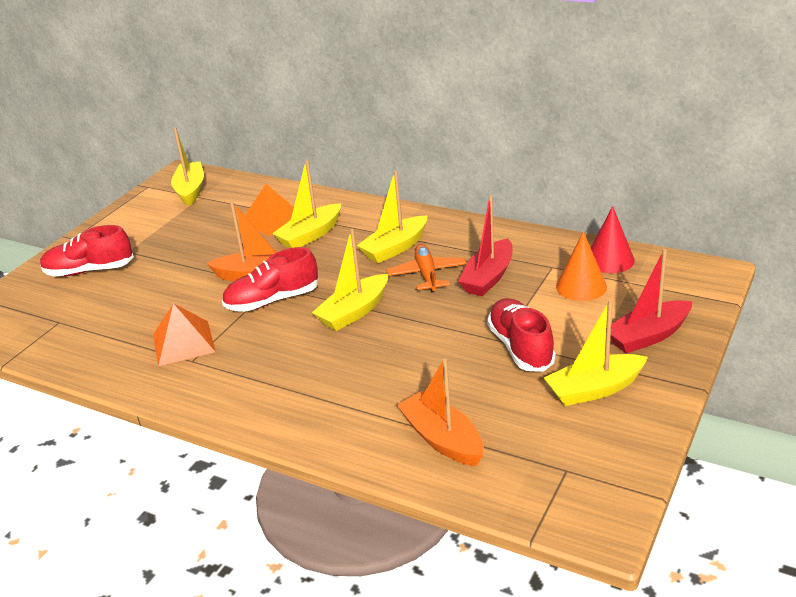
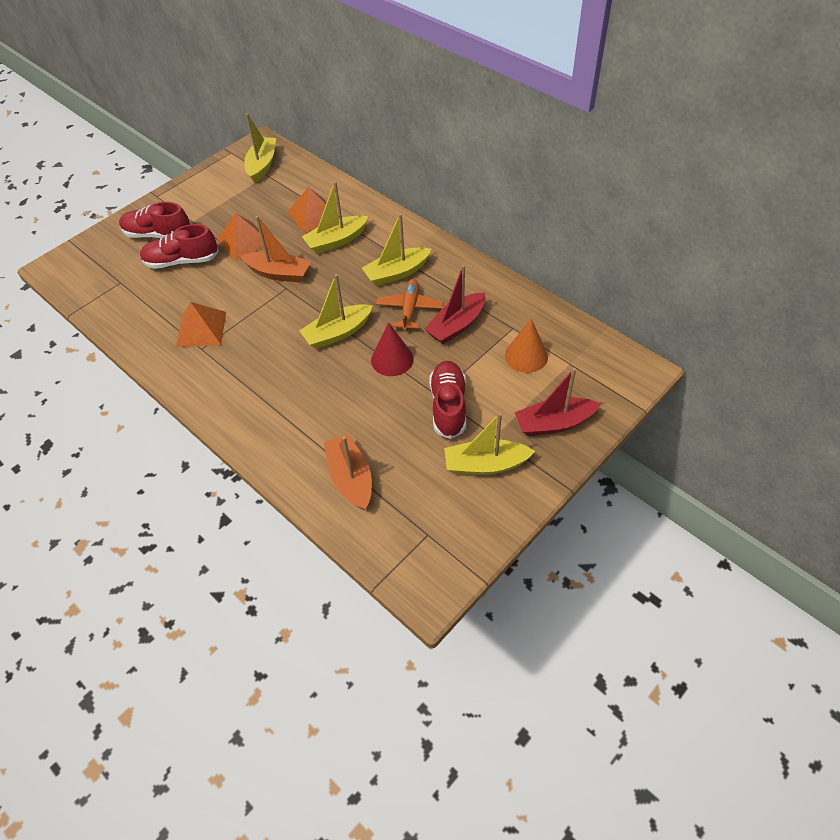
camera: 15 degrees right, 20 degrees up
(199, 256) = (244, 241): none -> orange pyramid
(272, 301) = (281, 304): red shoe -> red shoe (181, 261)
(609, 260) = (563, 333): red cone -> red cone (392, 359)

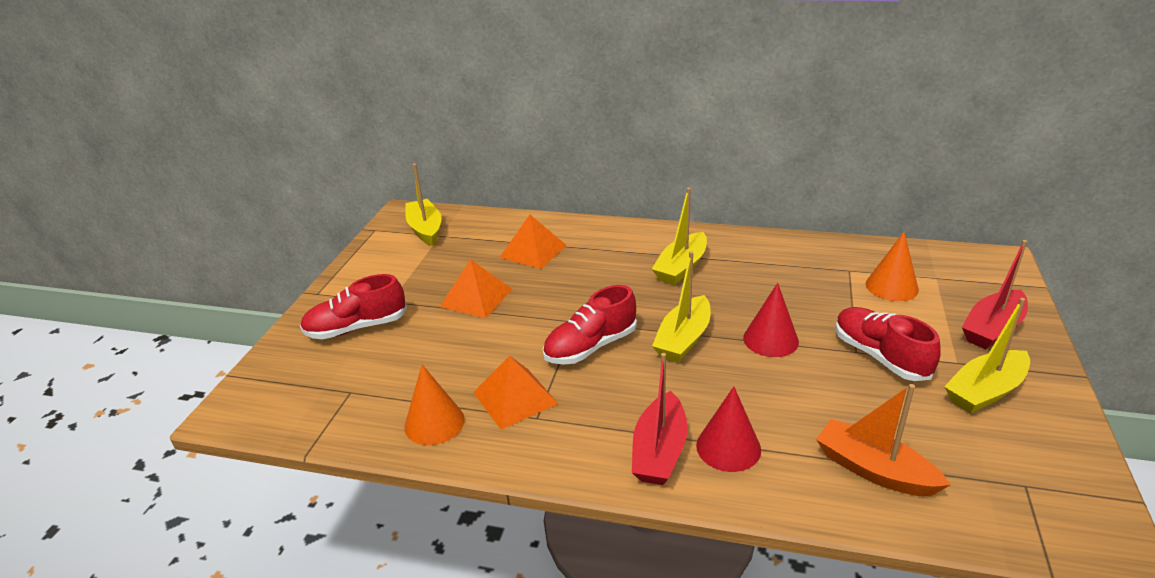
camera: 30 degrees left, 20 degrees down
(146, 325) = (434, 423): none -> orange cone
(181, 261) = (416, 342): red shoe -> red shoe (590, 347)
(279, 273) = (552, 312): orange boat -> none
(285, 421) = (728, 447): none -> red cone
(336, 241) = (584, 263): yellow boat -> none
(409, 309) = (732, 291): orange plane -> none
(456, 325) = (795, 287): red boat -> red boat (659, 451)

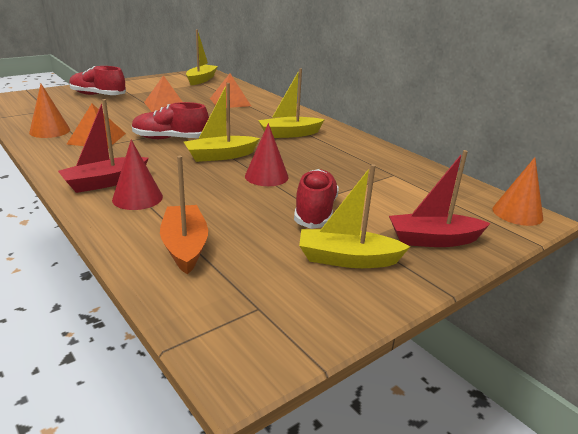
camera: 35 degrees right, 5 degrees down
(891, 286) = (405, 192): orange cone -> orange cone (517, 213)

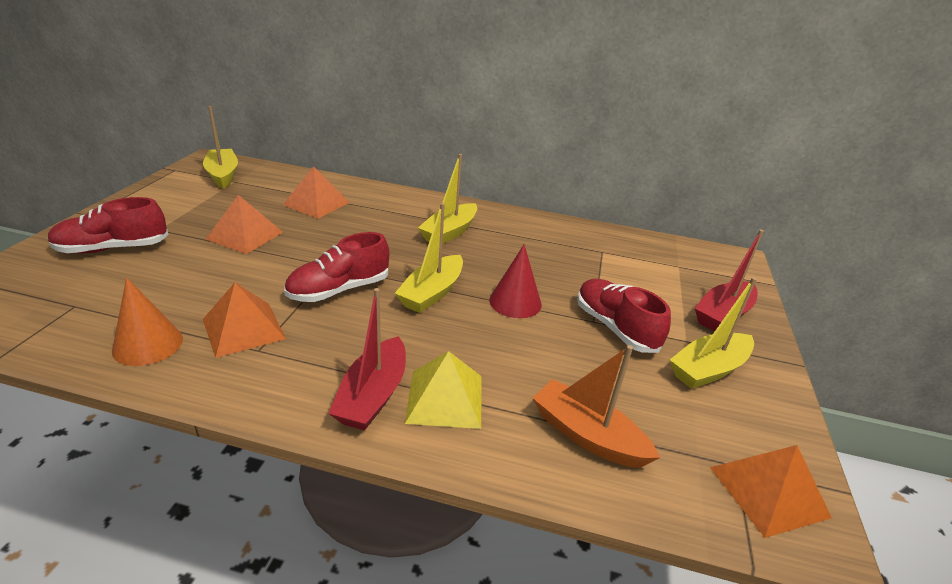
camera: 40 degrees left, 5 degrees up
(137, 198) = (445, 398): red cone -> yellow pyramid
(254, 331) = (769, 491): none -> orange pyramid
(517, 213) = (725, 258): orange cone -> none

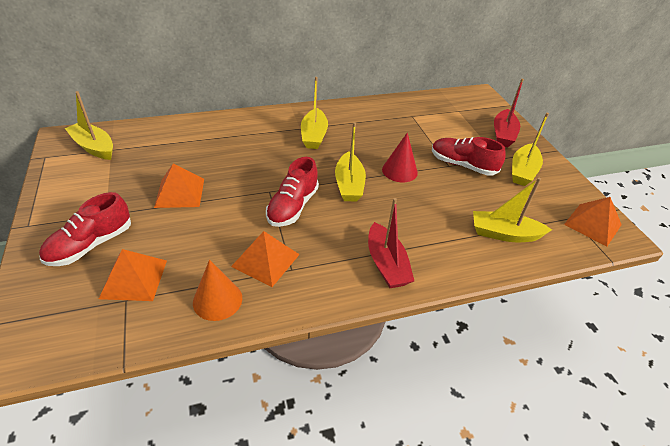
camera: 30 degrees left, 10 degrees up
(316, 203) = (200, 146): orange pyramid -> orange pyramid (134, 279)
(445, 398) = (423, 247): yellow pyramid -> none
(587, 435) = (504, 234): orange boat -> yellow boat

